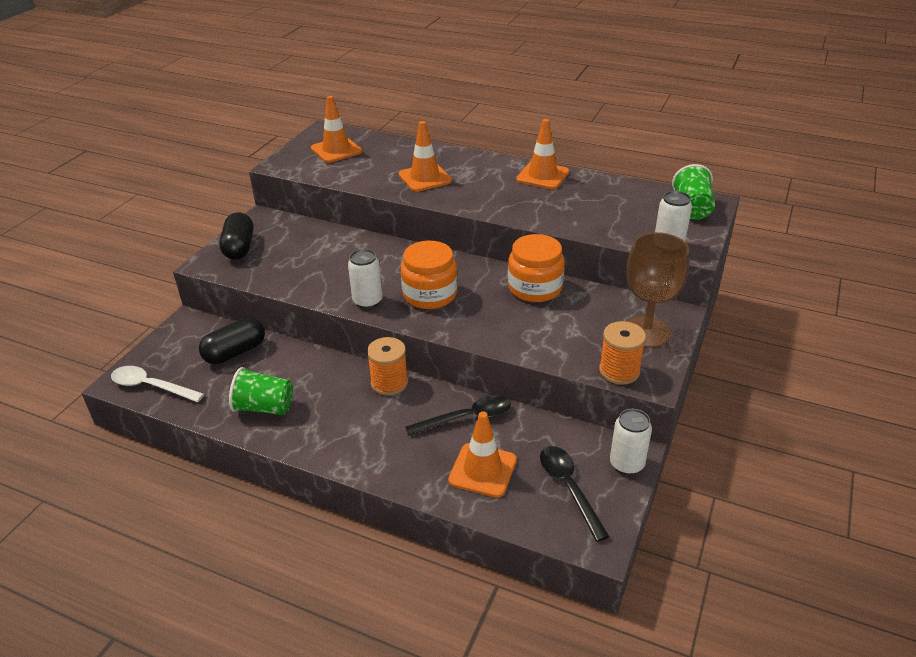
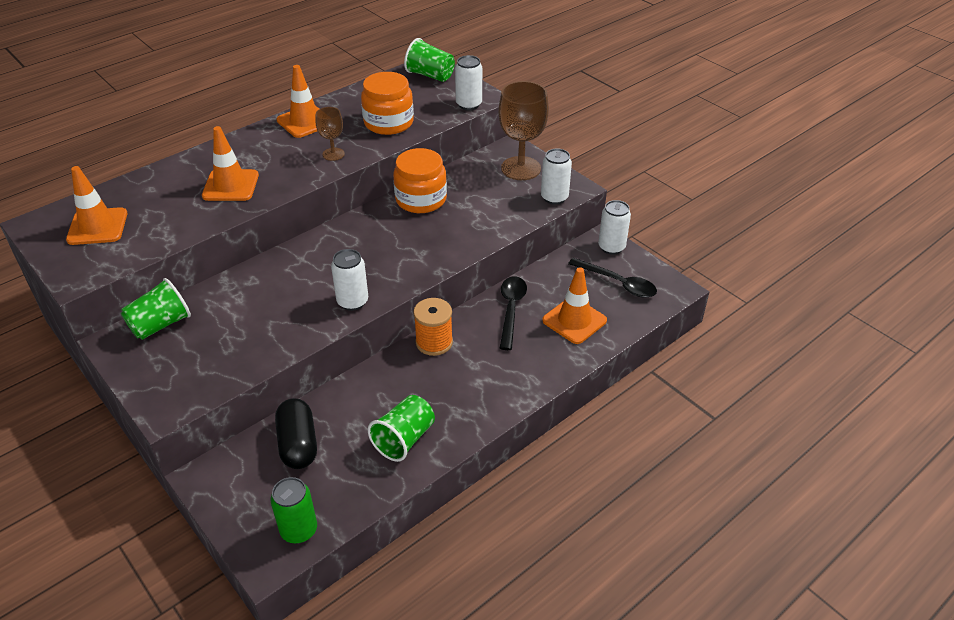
camera: 65 degrees left, 5 degrees up
(151, 386) = (299, 530): white spoon -> green can
(239, 247) = (160, 374): black capsule -> none
(288, 227) = (160, 324): none -> green cup
(430, 294) = (377, 260): orange jar -> orange jar (388, 123)
(509, 205) = (333, 154): none -> brown goblet
(569, 488) = (618, 283): black spoon -> black spoon turned 150 degrees counterclockwise
(619, 371) = (554, 197): orange spool -> white can

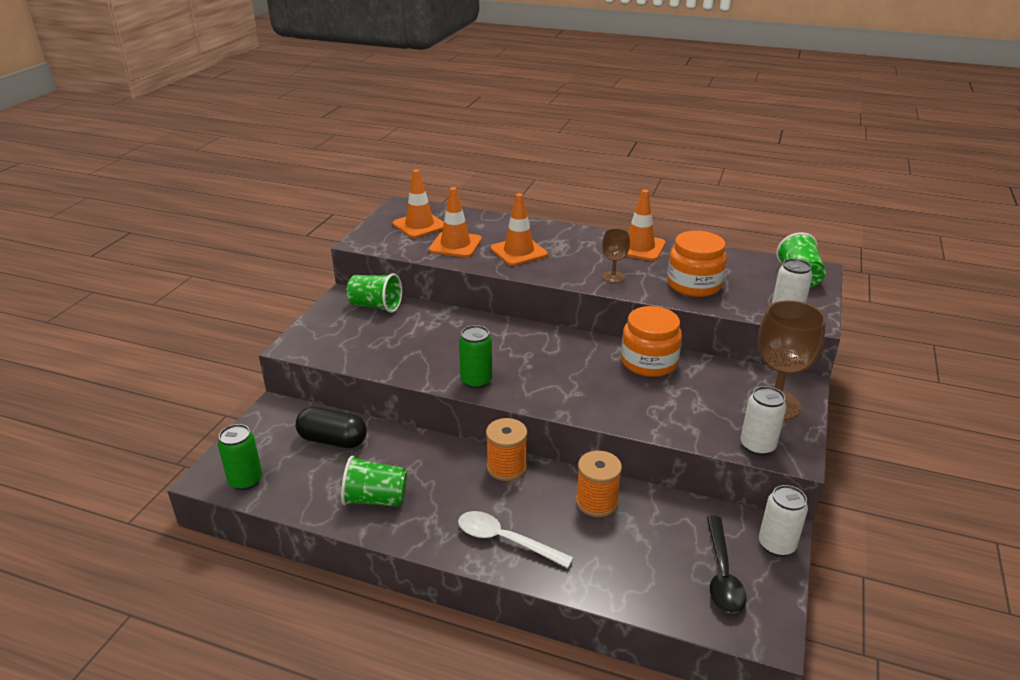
camera: 60 degrees right, 10 degrees down
(298, 444) = (333, 440): black capsule -> black capsule turned 60 degrees clockwise
(352, 301) = (476, 381): white can -> green can
(511, 310) = (596, 502): black spoon -> orange spool
(512, 376) = (505, 540): none -> white spoon
(574, 320) = (626, 558): orange traffic cone -> orange traffic cone (455, 245)

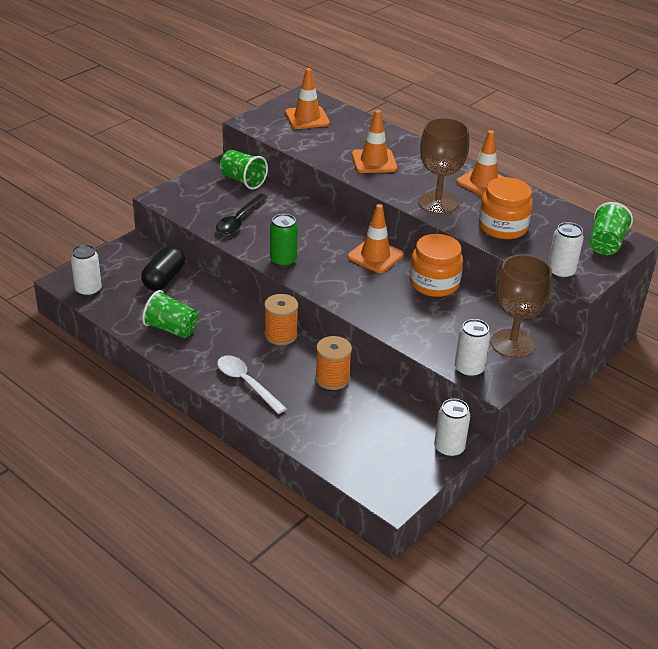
camera: 20 degrees right, 5 degrees up
(246, 480) = (88, 290): green can -> white can
(333, 440) = (164, 279): black capsule -> black capsule turned 75 degrees clockwise
(455, 245) = (325, 143): orange traffic cone -> orange traffic cone (375, 256)
(613, 277) = (437, 203): brown goblet -> brown goblet, size x1.92
(722, 574) = (390, 453): black spoon -> black spoon (239, 220)

